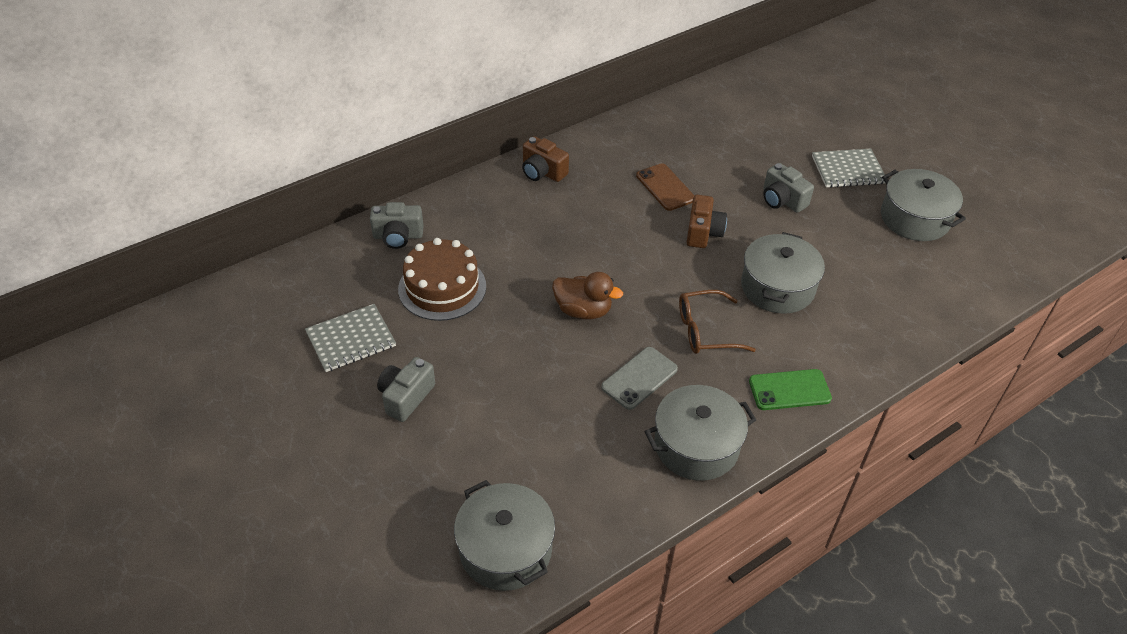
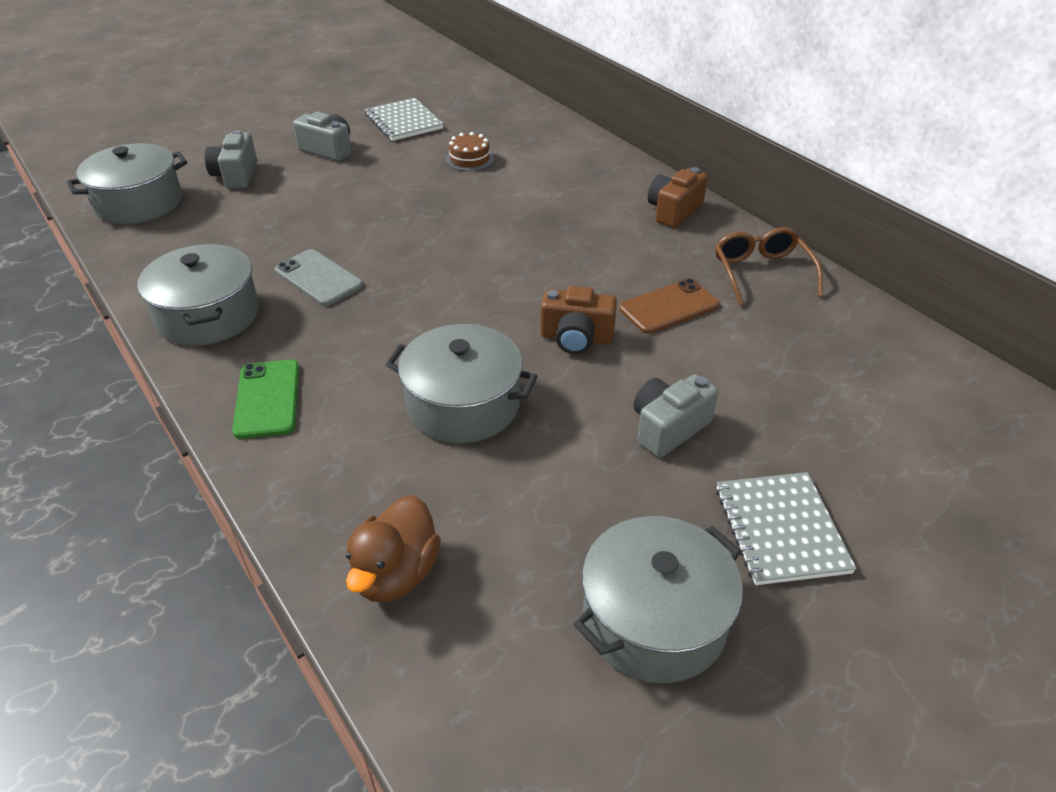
camera: 90 degrees right, 5 degrees down
(398, 236) = (545, 133): grey camera -> grey camera (236, 175)
(442, 287) = (469, 159): brown cake -> brown cake, size x0.52
(583, 310) = (430, 241): brown duck -> brown duck (396, 574)
(705, 331) = (385, 331): brown glasses -> brown glasses (761, 273)

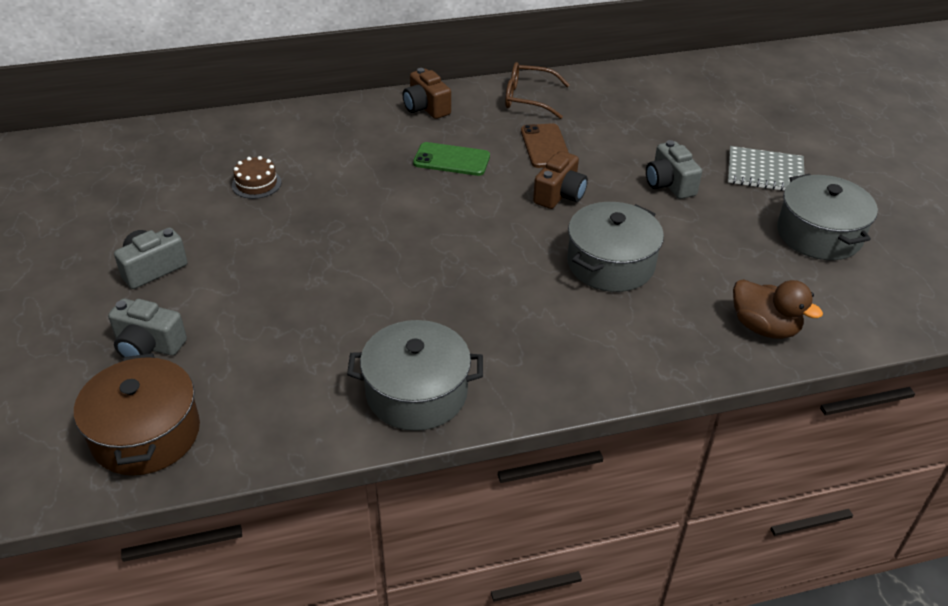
camera: 70 degrees left, 0 degrees up
(139, 203) = (146, 434): grey pot -> brown pot
(267, 399) = (559, 366): green phone -> green phone (451, 160)
(318, 278) = (398, 312): grey phone -> none
(404, 121) = (138, 207): grey notebook -> none

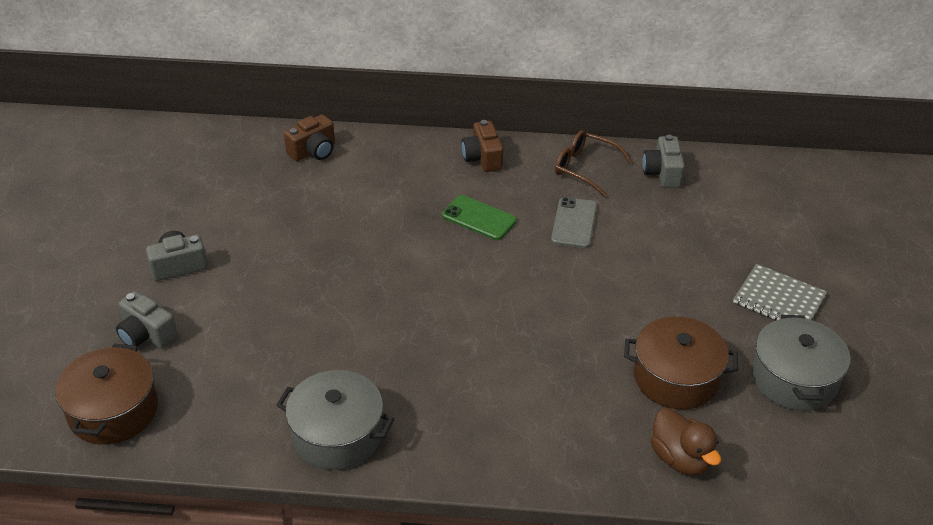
camera: 20 degrees right, 0 degrees up
(256, 183) = (297, 204): brown cake -> none
(545, 146) = (574, 223): brown phone -> grey phone
(559, 195) = (560, 277): brown camera -> brown camera (313, 151)
(610, 264) = (570, 358): grey pot -> none
(669, 184) = (673, 290): grey camera -> grey camera (662, 173)
(717, 258) = (676, 378): none -> brown pot

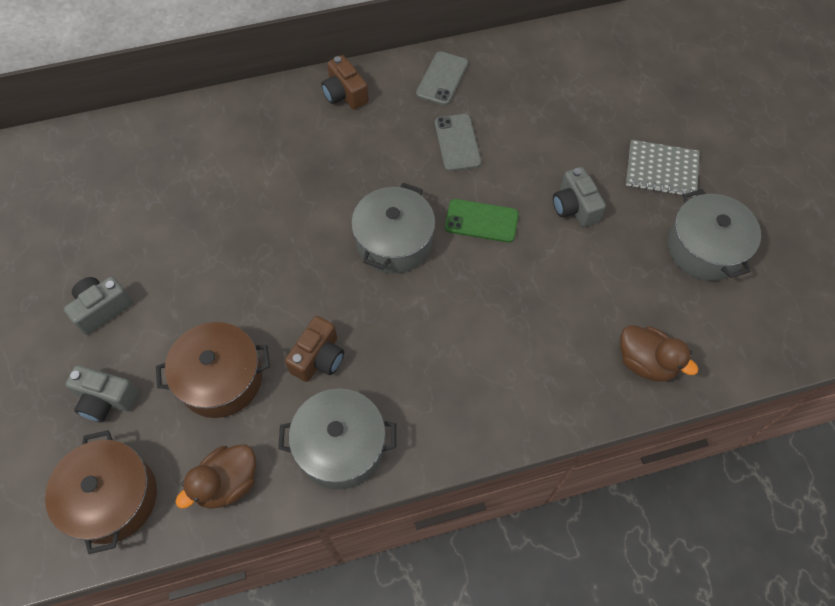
camera: 20 degrees left, 20 degrees up
(219, 431) = (228, 483): none -> brown duck
(313, 151) = (178, 133): brown camera -> brown camera (318, 358)
(471, 286) = (394, 241): none -> grey pot
(479, 218) = (369, 163): green phone -> green phone (481, 221)
(584, 168) = (442, 78): brown glasses -> grey phone
(662, 173) = (512, 64): grey camera -> grey camera (574, 207)
(676, 378) = (609, 280): brown pot -> brown pot (221, 379)

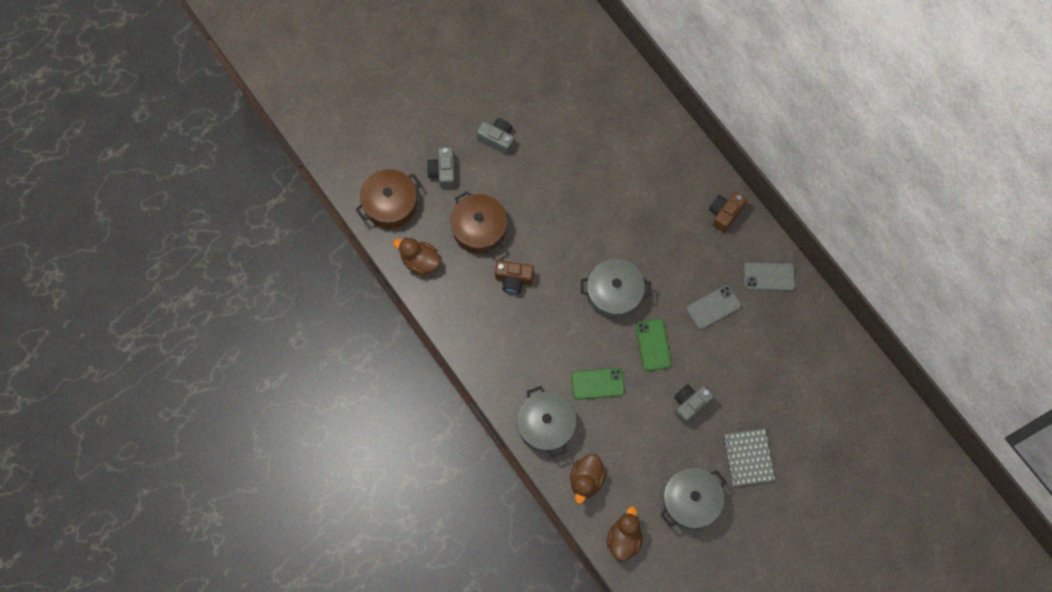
camera: 70 degrees right, 10 degrees up
(341, 446) = (464, 314): grey pot -> grey pot (546, 426)
(511, 302) = (597, 384): none -> green phone
(740, 343) = (624, 539): none -> brown duck

